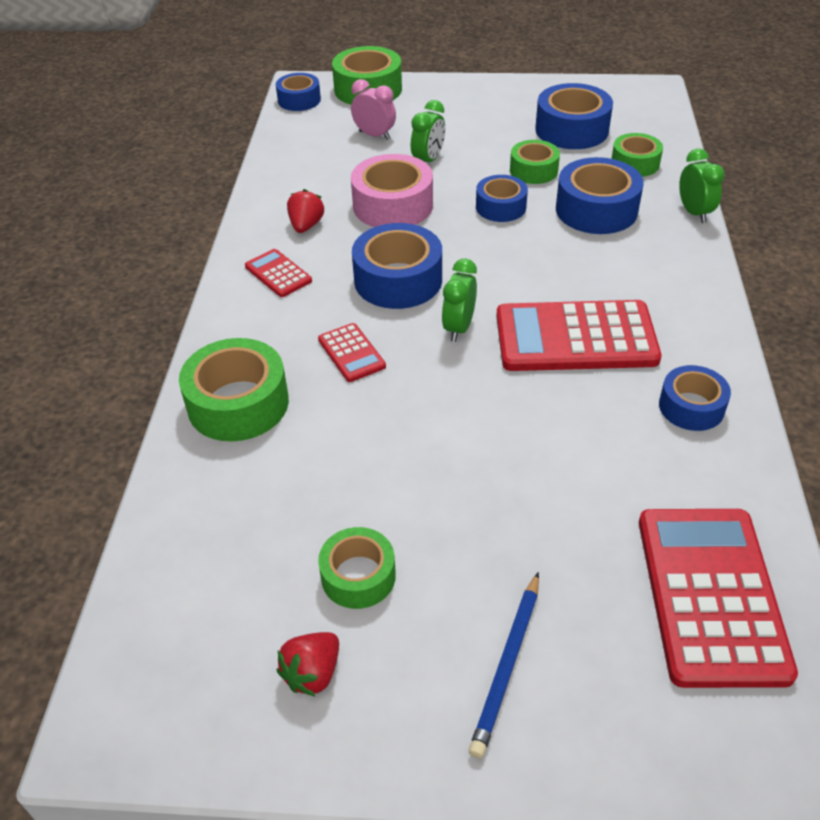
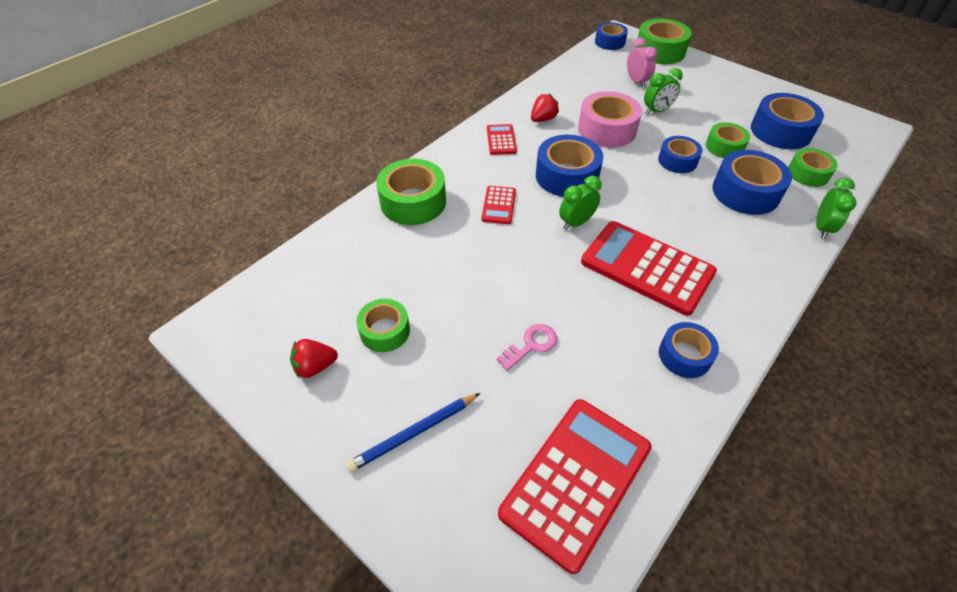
camera: 35 degrees right, 5 degrees up
(538, 488) = (531, 345): none -> pink key

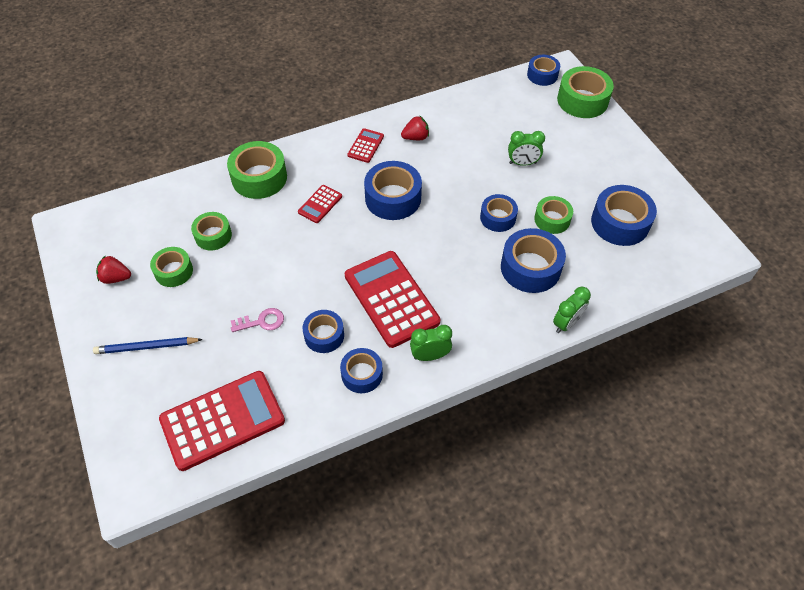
camera: 25 degrees right, 5 degrees up
(576, 223) = (367, 241): green clock -> green clock (430, 356)
(607, 129) = (462, 166): pink tape -> none
(611, 331) = (324, 335): none -> blue tape
(636, 82) = (530, 126): pink clock -> none
(808, 174) = (604, 272): green tape -> green tape (213, 235)

